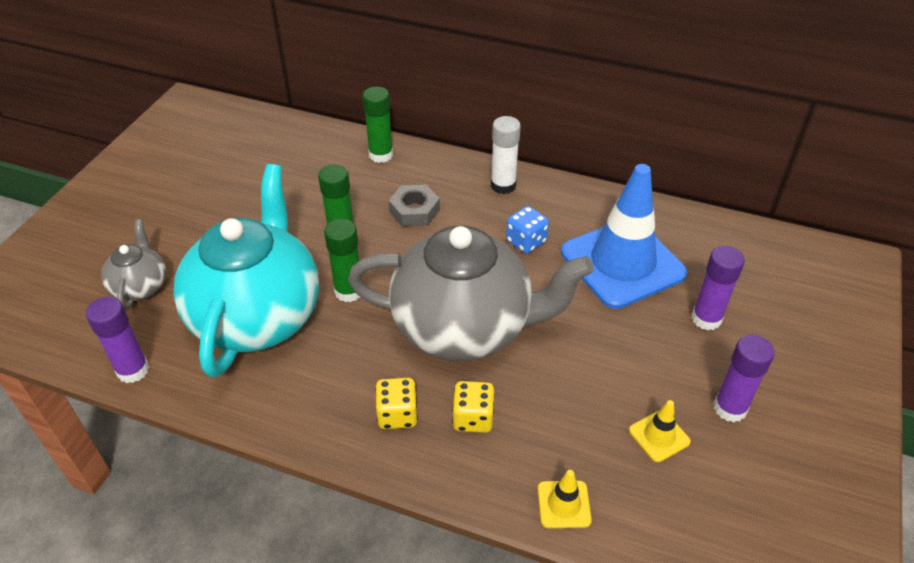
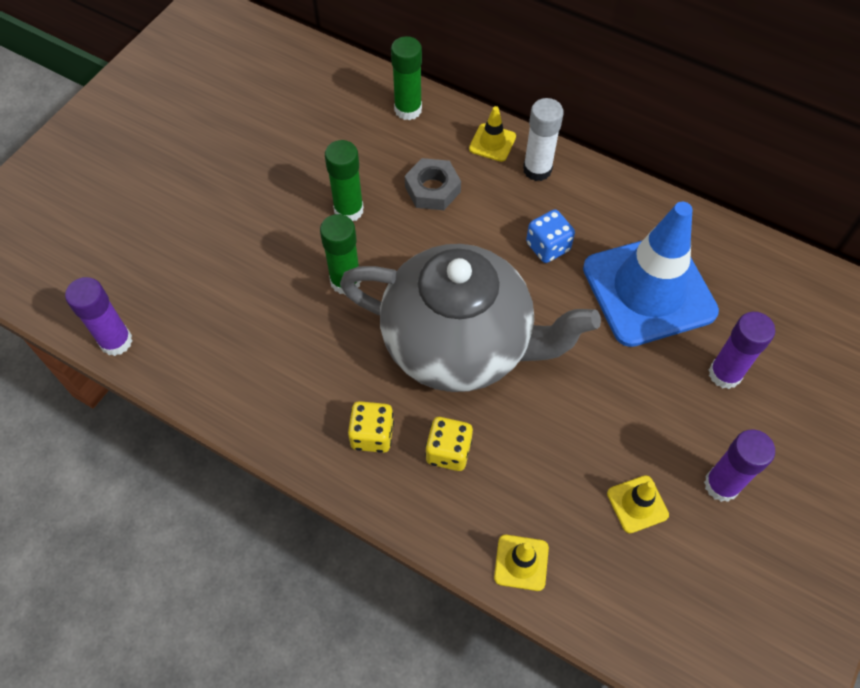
camera: 10 degrees right, 15 degrees up
(140, 286) = (132, 243): grey teapot -> none
(258, 316) = (247, 297): turquoise teapot -> none
(459, 171) = (492, 143): none -> yellow traffic cone

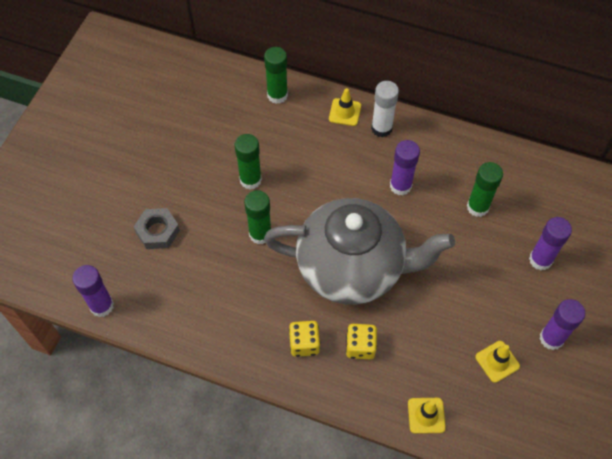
camera: 10 degrees left, 0 degrees up
(432, 189) = (308, 154): grey nut -> grey nut (158, 231)
(548, 247) = (400, 186): blue dice -> purple glue stick
(649, 290) = (477, 207): blue traffic cone -> green glue stick

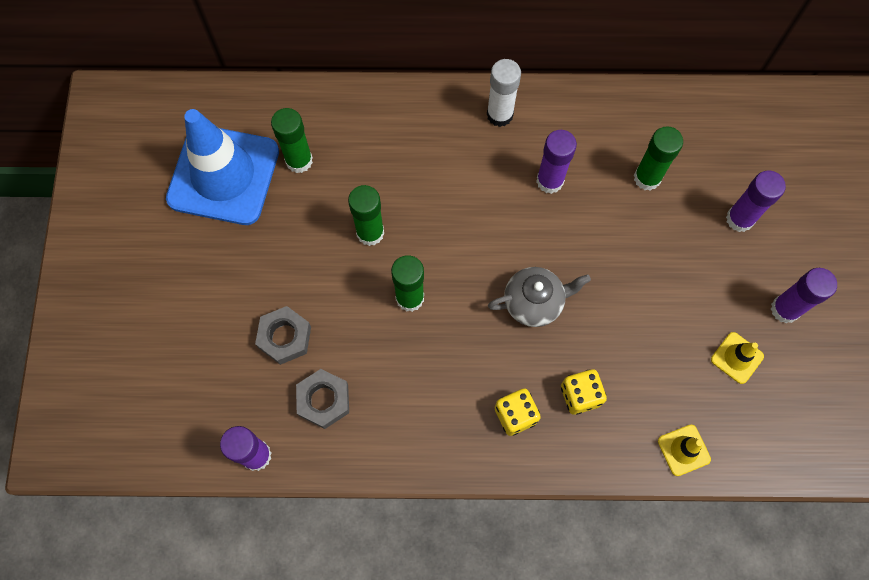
camera: 20 degrees left, 10 degrees up
(163, 109) = (223, 175): none -> blue traffic cone
(166, 284) = (323, 400): none -> grey nut
(277, 95) = (358, 112): green glue stick -> green glue stick (299, 161)
(345, 112) = (448, 108): yellow traffic cone -> none
(352, 268) = (534, 302): grey teapot -> grey teapot, size x0.46

